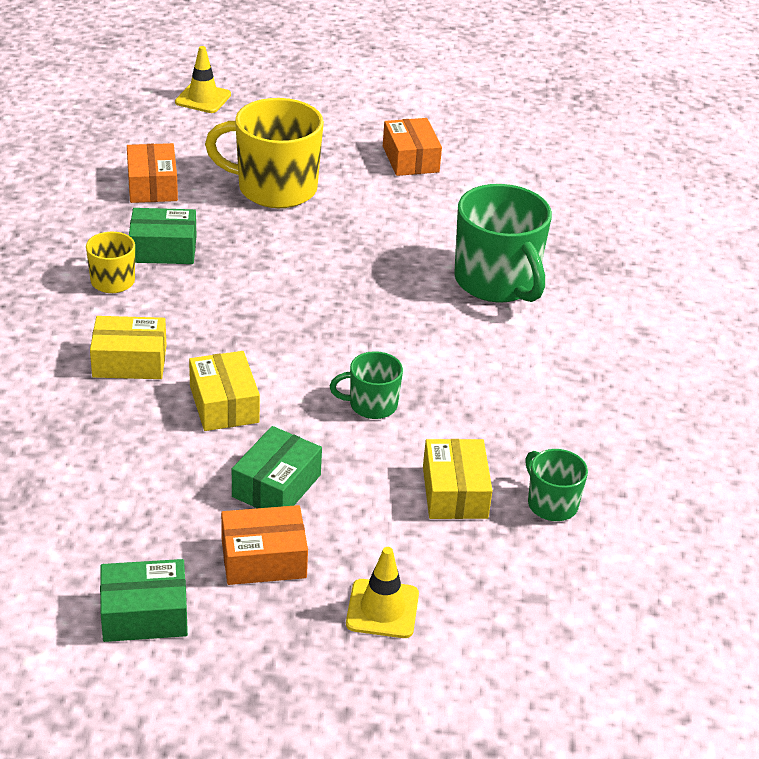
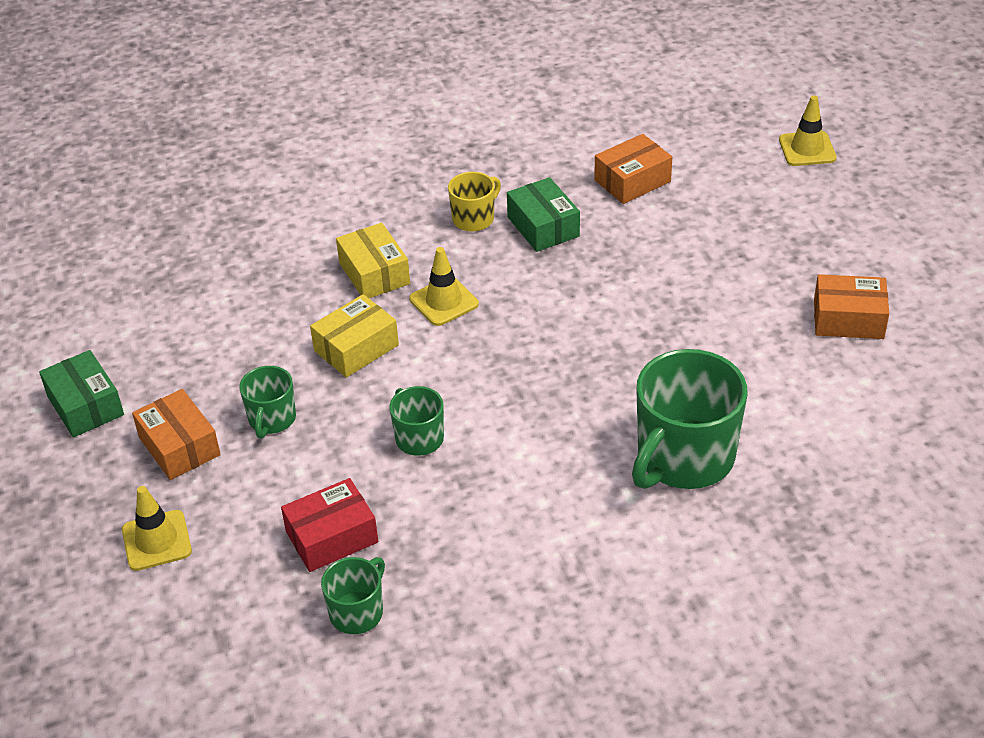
camera: 70 degrees right, 5 degrees up
(209, 334) = (444, 301): none -> yellow traffic cone
(274, 188) = (701, 251): yellow mug -> none
(276, 486) = (272, 419): green box -> green mug
(410, 159) = (848, 319): orange box -> orange box turned 45 degrees clockwise
(455, 492) = (332, 537): yellow box -> red box

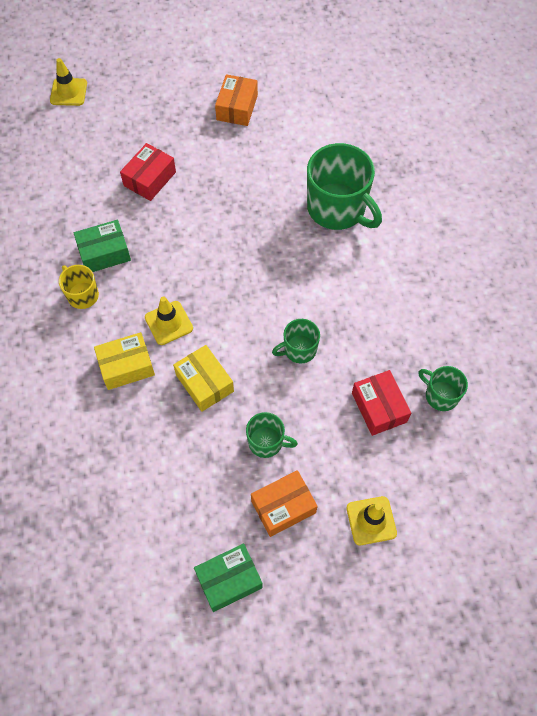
camera: 85 degrees left, 20 degrees up
(632, 181) = (70, 193): orange box -> none
(679, 248) = (150, 179): none -> red box

